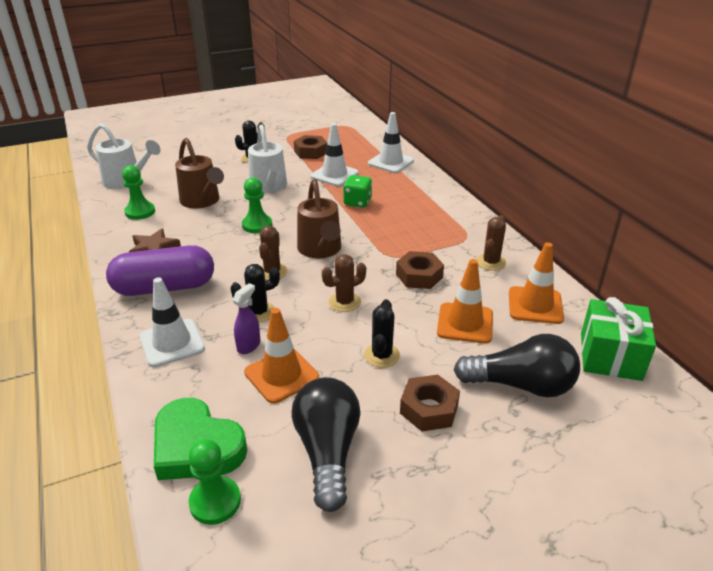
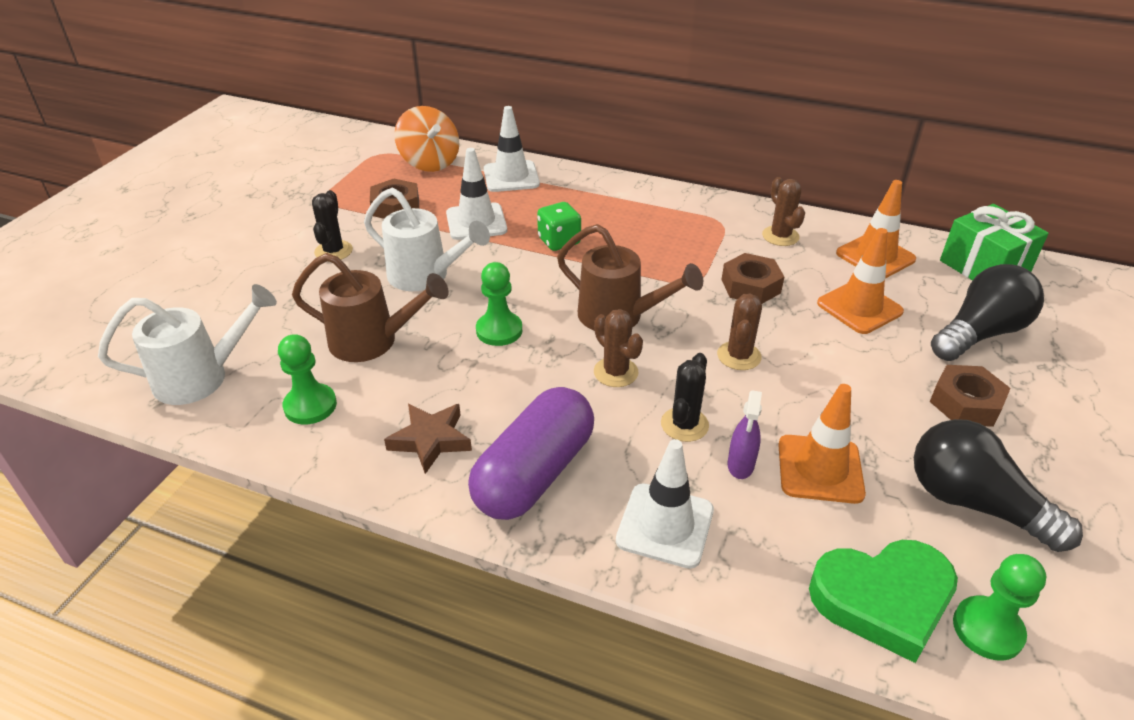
camera: 45 degrees left, 5 degrees up
(249, 346) = (740, 465): purple spray bottle -> purple spray bottle turned 150 degrees counterclockwise
(363, 139) = (430, 162): none -> orange spinning top
(382, 355) = (856, 384): black cactus -> none

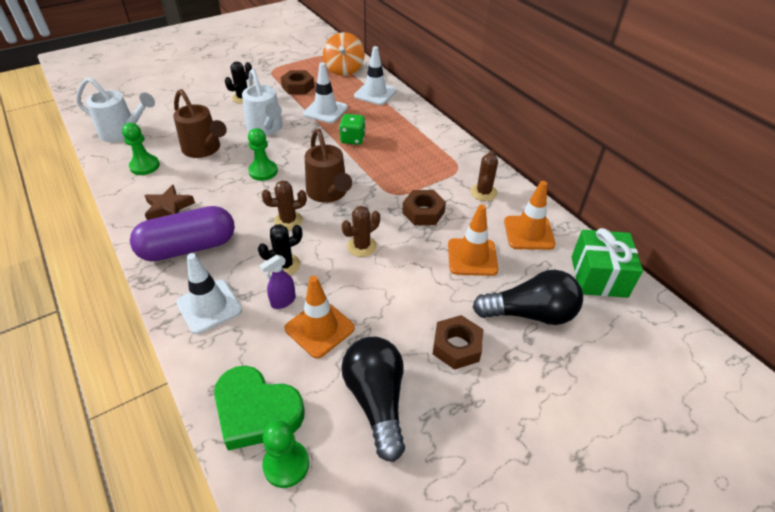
camera: 35 degrees right, 5 degrees up
(615, 372) = (288, 221): brown cactus -> brown cactus turned 75 degrees clockwise

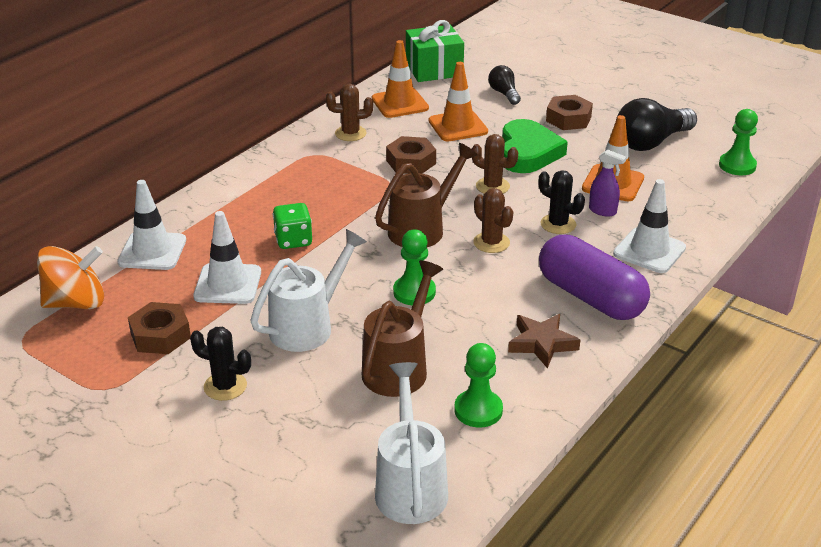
camera: 110 degrees left, 10 degrees down
(256, 411) = (715, 190): green heart -> green heart (528, 152)
(530, 313) = (504, 93): black light bulb -> black light bulb, size x0.54

